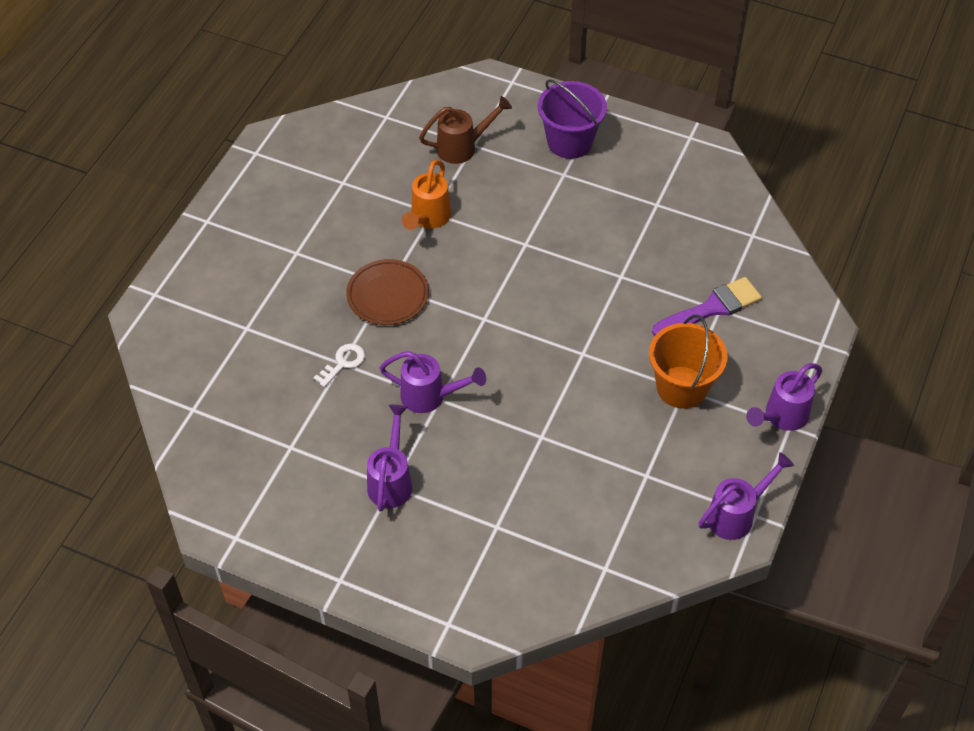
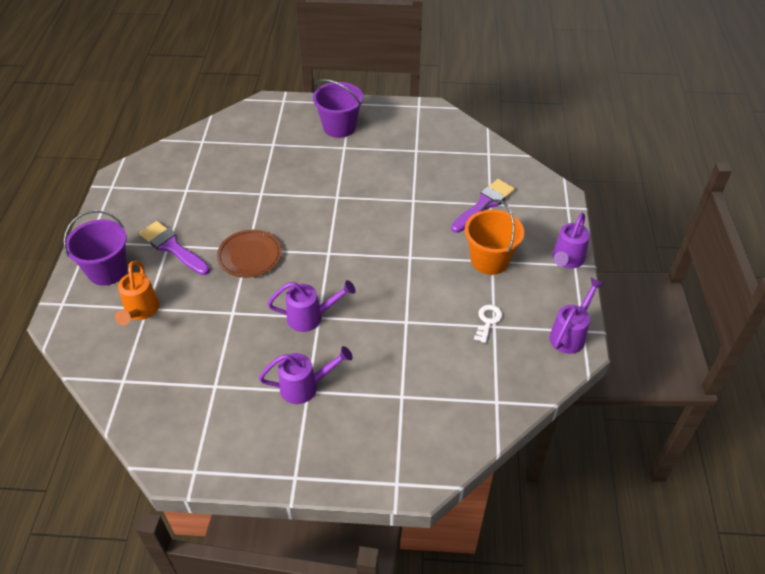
camera: 20 degrees left, 5 degrees down
(217, 266) = (107, 270): none -> purple bucket
(301, 257) = (172, 247): none -> purple brush
(343, 363) = (234, 312): white key -> white key (488, 321)
(391, 480) = (306, 387): purple watering can -> purple watering can turned 90 degrees clockwise
(428, 219) = (259, 198): orange watering can -> orange watering can (140, 312)
(463, 147) = (266, 147): brown watering can -> none

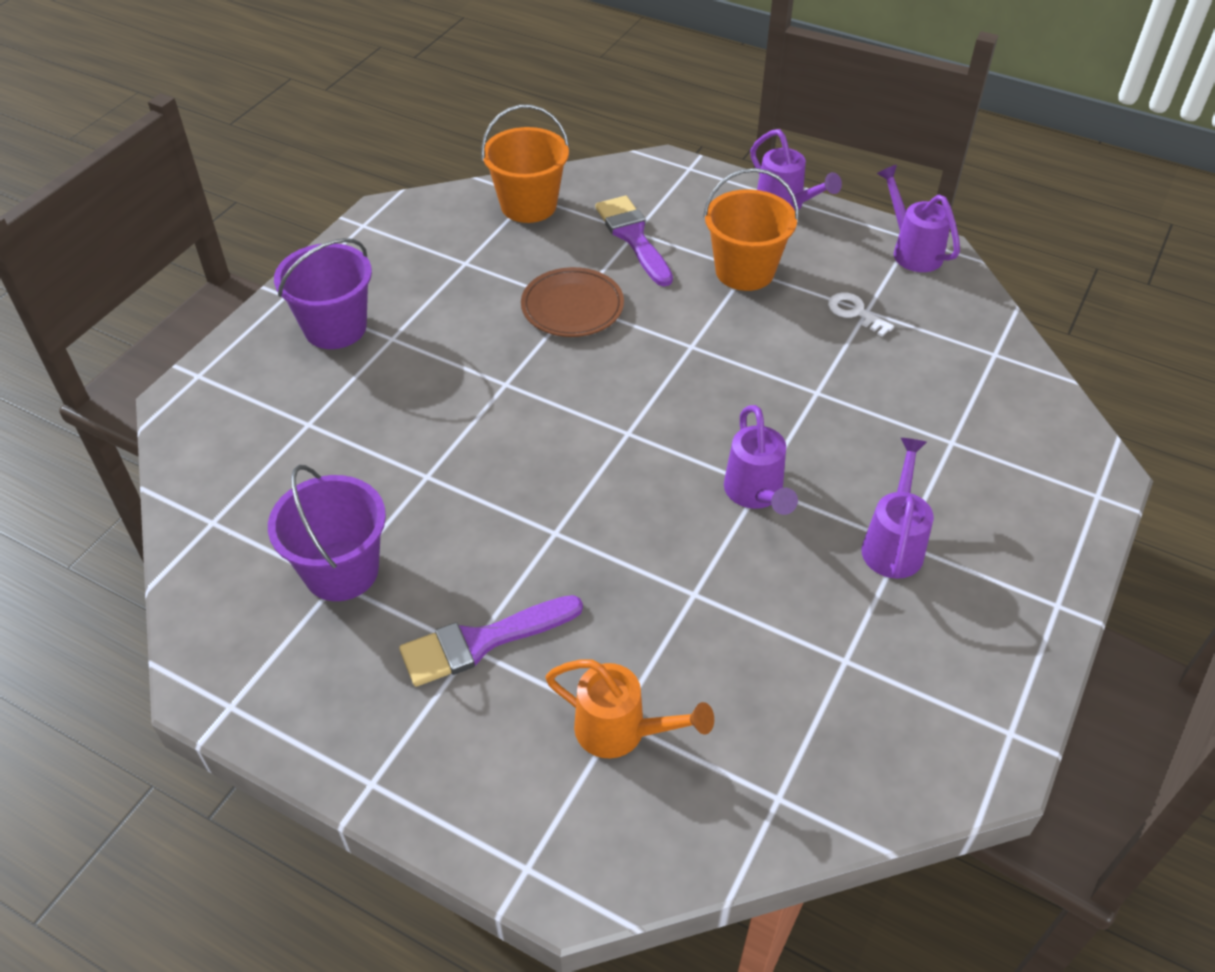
camera: 65 degrees left, 0 degrees up
(107, 270) = (479, 765): purple bucket -> purple bucket (341, 571)
(250, 256) = (574, 534): brown plate -> brown plate (572, 307)
(311, 317) = (756, 495): purple watering can -> purple watering can turned 150 degrees clockwise
(479, 156) = (528, 205): none -> orange bucket

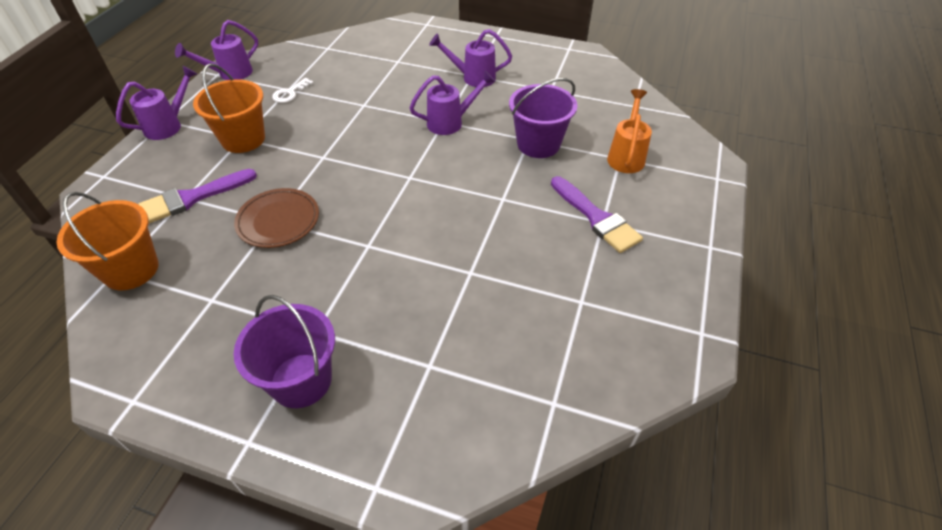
camera: 100 degrees left, 0 degrees up
(341, 571) = (570, 301): purple bucket -> purple bucket (538, 144)

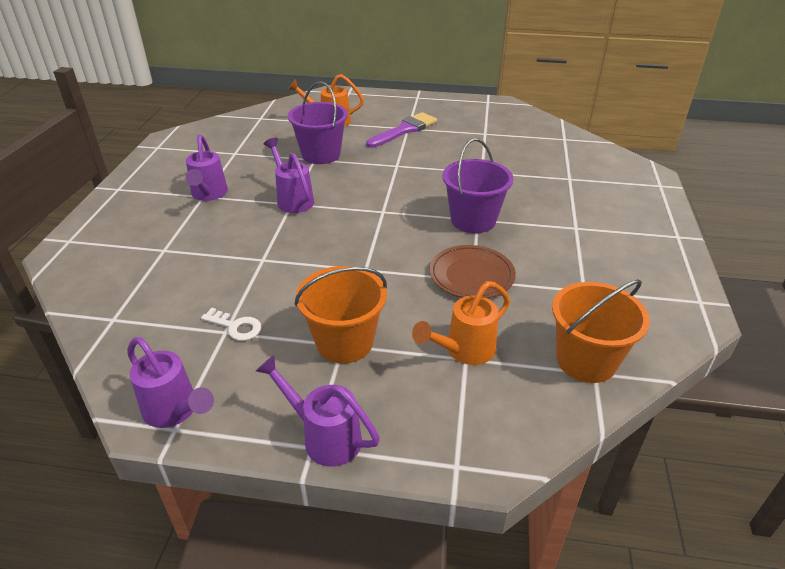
camera: 100 degrees left, 10 degrees down
(192, 198) = (463, 351): purple brush -> orange watering can
(301, 380) = (618, 225): purple bucket -> purple bucket (473, 220)

